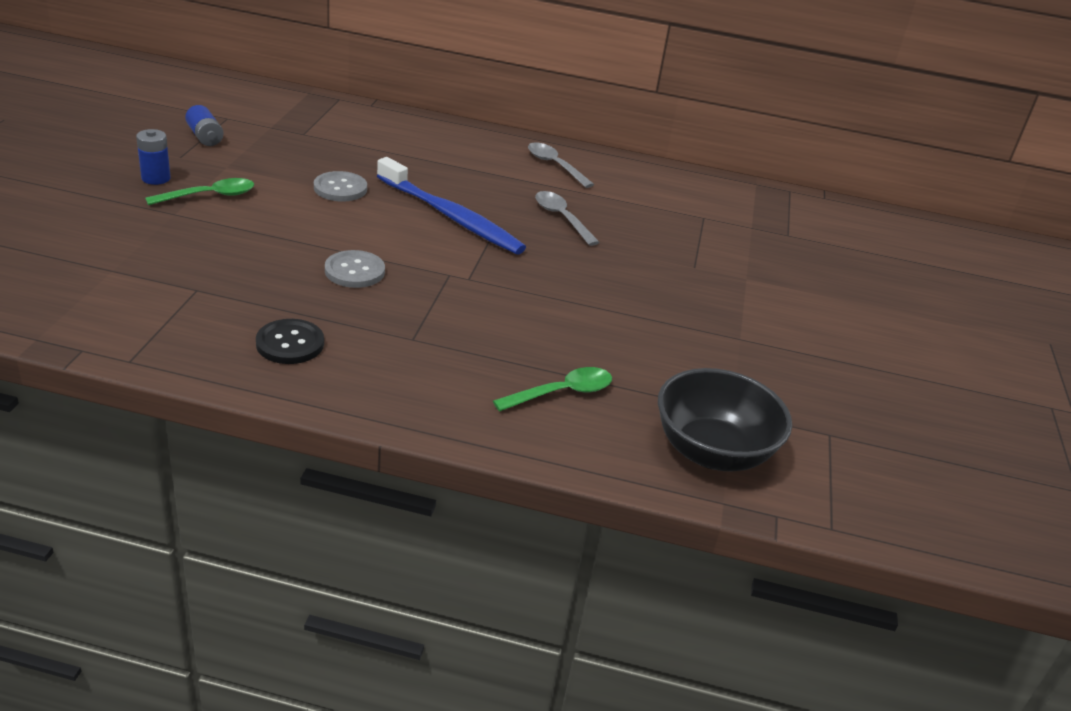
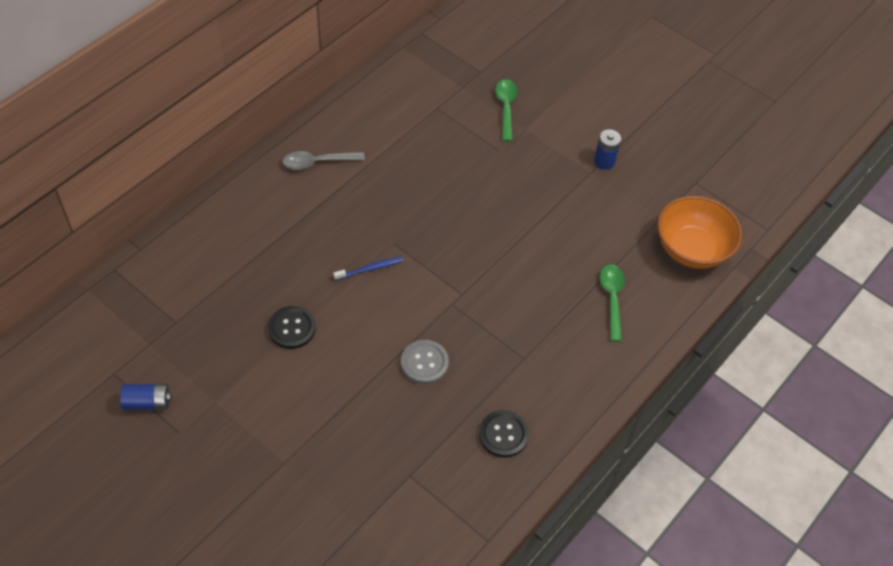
camera: 60 degrees left, 20 degrees up
(156, 178) = (214, 461): blue battery -> blue battery (604, 161)
(209, 196) = (264, 428): green spoon -> green spoon (506, 108)
(340, 188) = (292, 328): grey button -> black button
(451, 217) = (370, 269): blue toothbrush -> blue toothbrush, size x0.43
(561, 218) = (402, 197): grey spoon -> none
(712, 452) = (692, 249): black bowl -> orange bowl

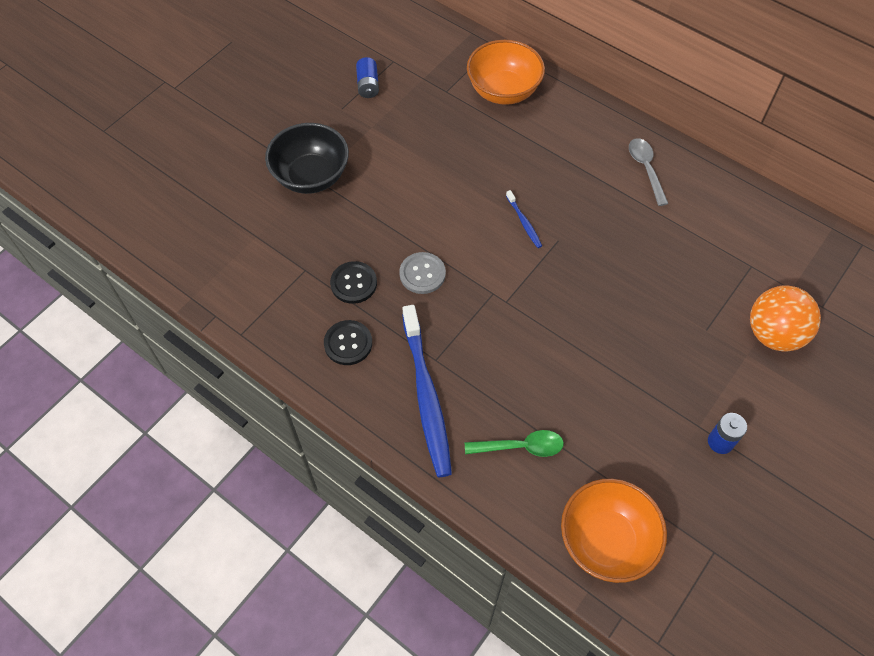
camera: 90 degrees right, 5 degrees up
(188, 267) = (503, 91): none -> orange bowl
(279, 467) = (311, 176): none -> black bowl
(292, 328) = (449, 170): black button -> black button (353, 283)
(506, 108) = (773, 334): green spoon -> orange ball
(563, 368) = (426, 397): none -> blue toothbrush

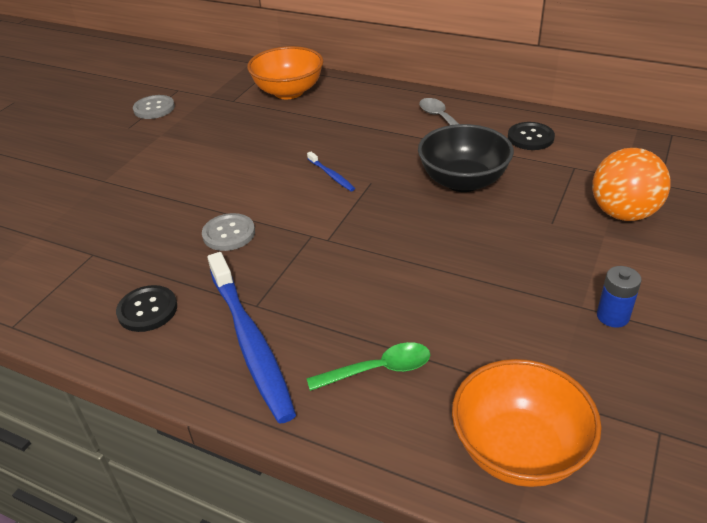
camera: 10 degrees left, 20 degrees down
(311, 176) = (97, 179): black bowl -> black bowl (463, 181)
(353, 283) = (150, 255): black button -> black button (530, 137)
(368, 85) = (154, 108): blue battery -> grey button

